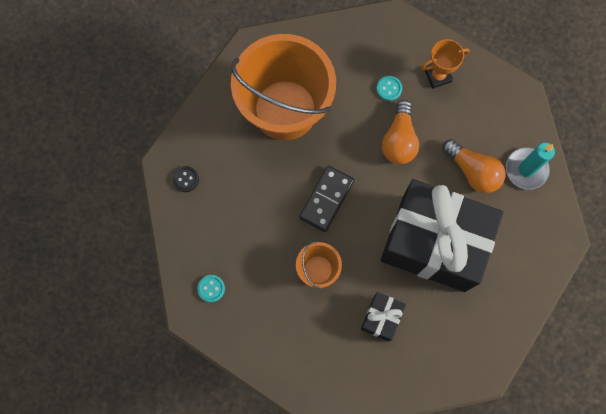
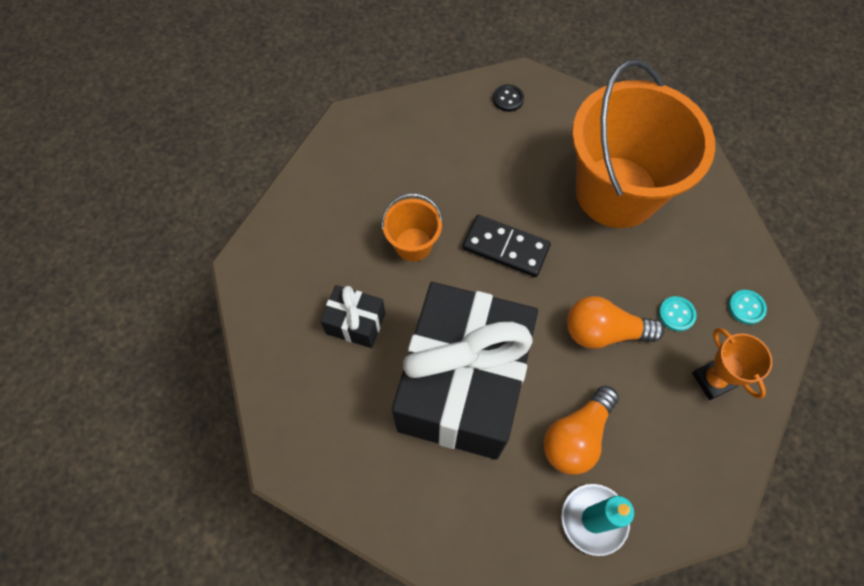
camera: 85 degrees right, 10 degrees down
(211, 288) = (381, 136): turquoise button -> turquoise button (746, 307)

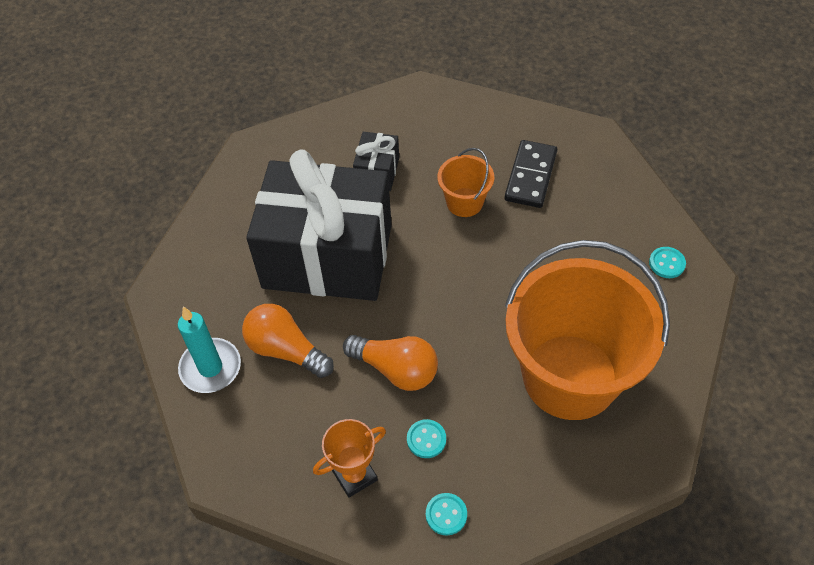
camera: 85 degrees right, 10 degrees down
(505, 247) = (476, 277): black domino -> black domino (531, 176)
(508, 99) = (667, 263): black button -> turquoise button
(604, 332) = (396, 369): orange light bulb -> orange light bulb turned 120 degrees clockwise

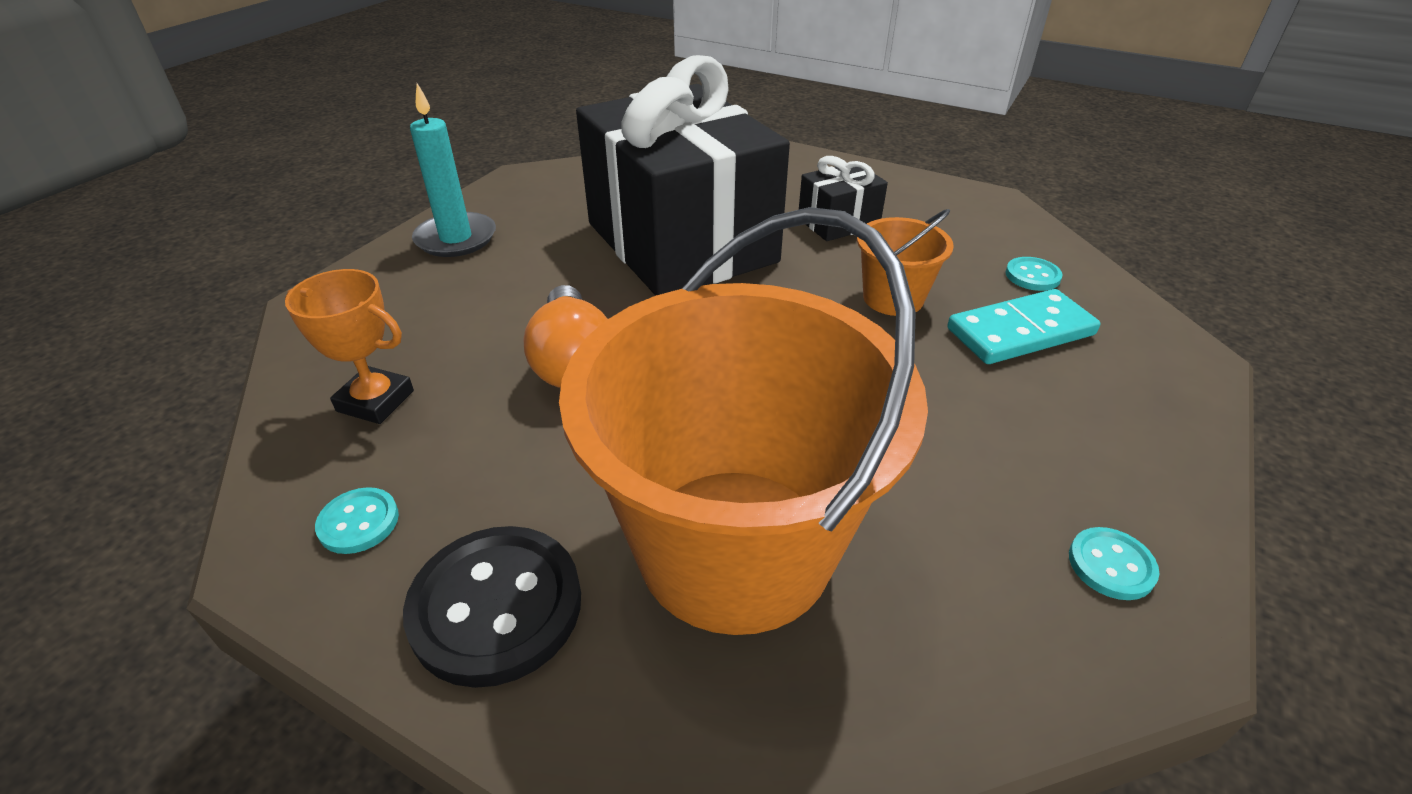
camera: 50 degrees right, 15 degrees down
(286, 350) = (523, 271): orange light bulb -> none
(426, 439) = (481, 439): turquoise button -> turquoise button (1032, 276)
(531, 176) = (1020, 332): black domino -> turquoise domino
(538, 479) = (496, 607): none -> black button

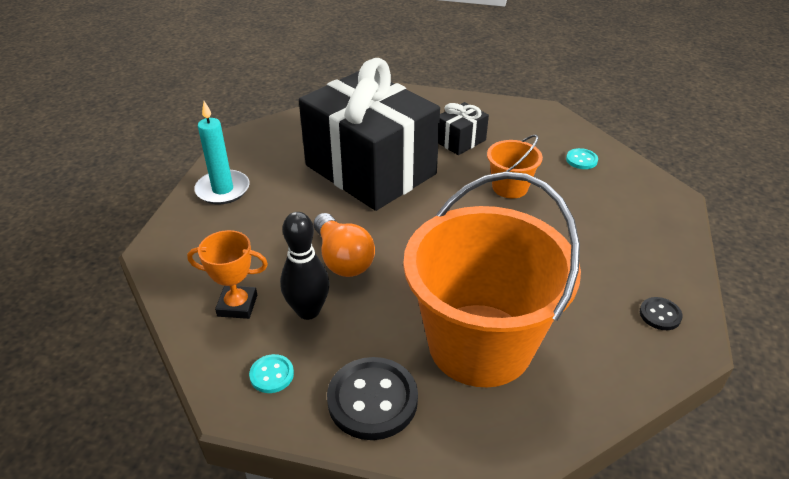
camera: 15 degrees left, 0 degrees up
(476, 430) = (308, 311): none -> black bowling pin
(1020, 332) = (585, 197): turquoise domino -> none
(1111, 565) = (660, 315): turquoise button -> black button

